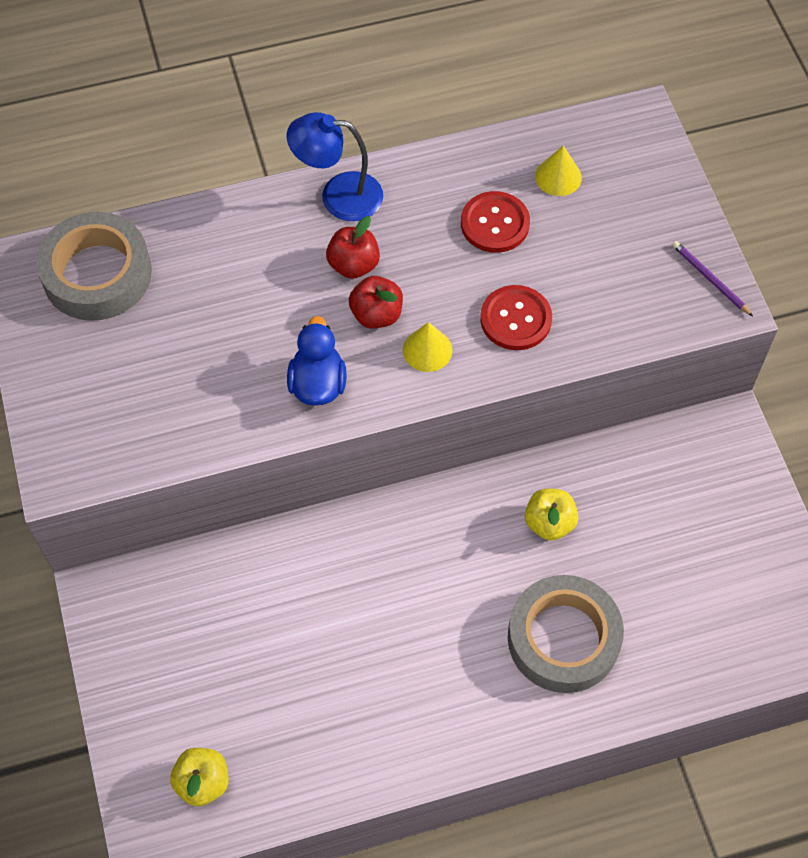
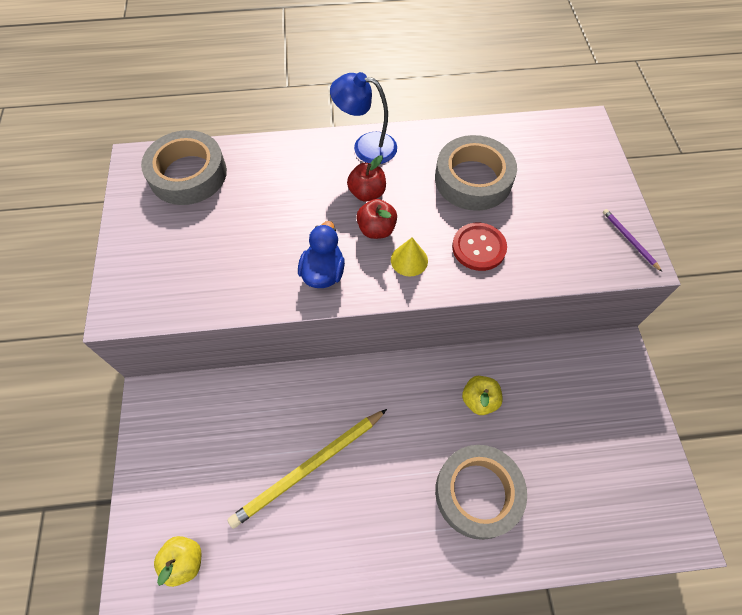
camera: 10 degrees right, 0 degrees up
(338, 645) = (308, 468): none -> yellow pencil
(495, 224) = (473, 179): red button -> grey tape
(558, 177) = (523, 154): yellow cone -> none

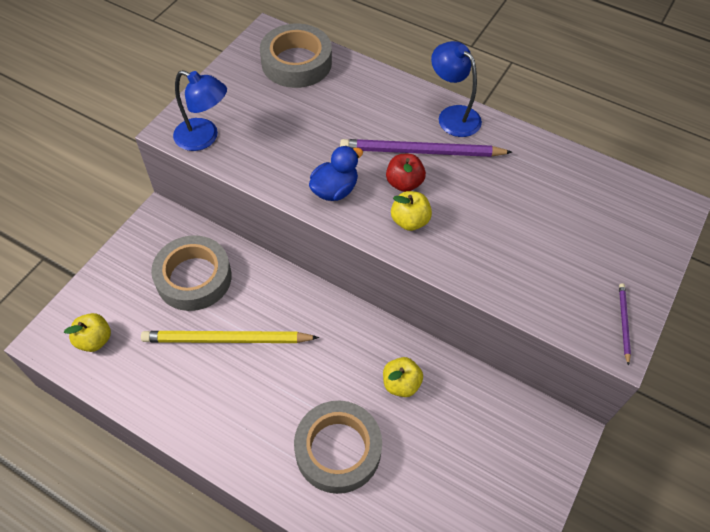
camera: 35 degrees right, 5 degrees down
(158, 298) = (204, 138): none -> blue lamp
(367, 193) = (421, 151): red apple -> purple pencil
(409, 260) = (409, 221): yellow cone -> yellow apple
(473, 179) = (522, 191): grey tape -> grey tape (194, 278)
(478, 247) = (477, 246): red button -> none

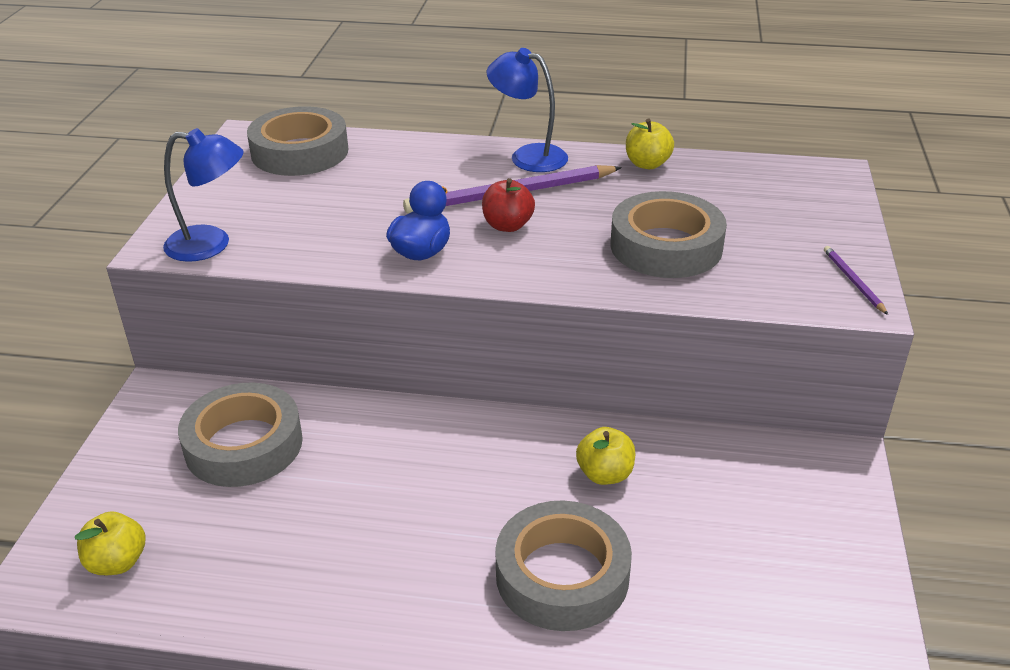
camera: 20 degrees left, 20 degrees down
(226, 339) = (329, 500): yellow pencil -> none
(409, 221) = (537, 257): yellow apple -> yellow apple (647, 164)
(505, 241) = (666, 246): none -> grey tape

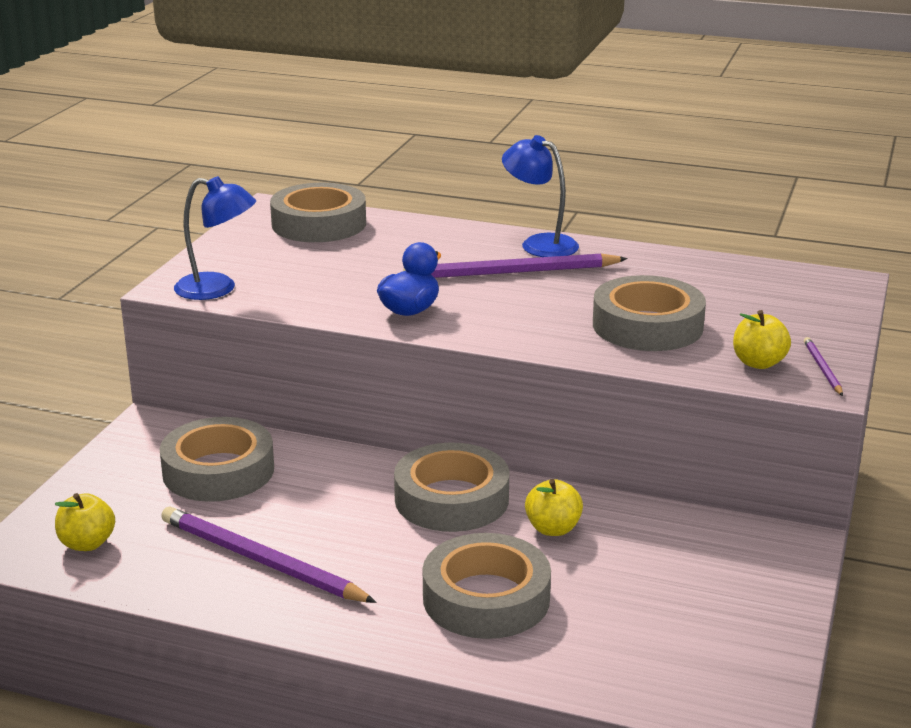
camera: 10 degrees right, 10 degrees down
(313, 559) = (261, 561): none -> purple pencil
(494, 450) = (451, 499): none -> grey tape
(507, 225) = (499, 297): red apple -> none
(647, 164) = (657, 259): yellow apple -> yellow apple (758, 363)

